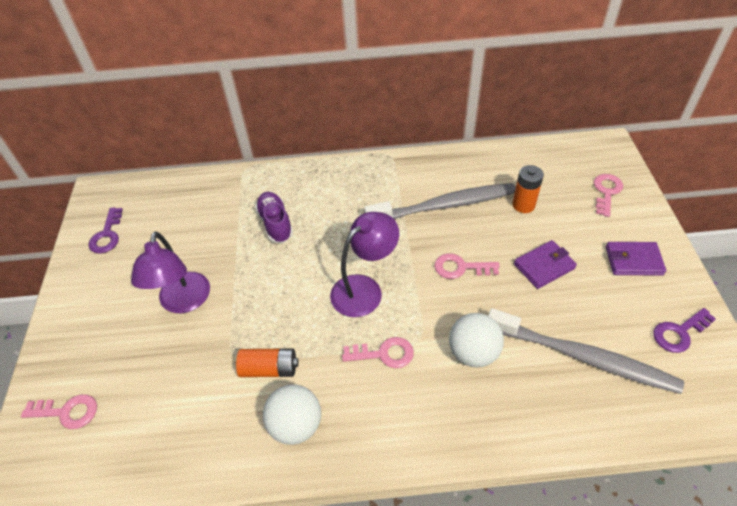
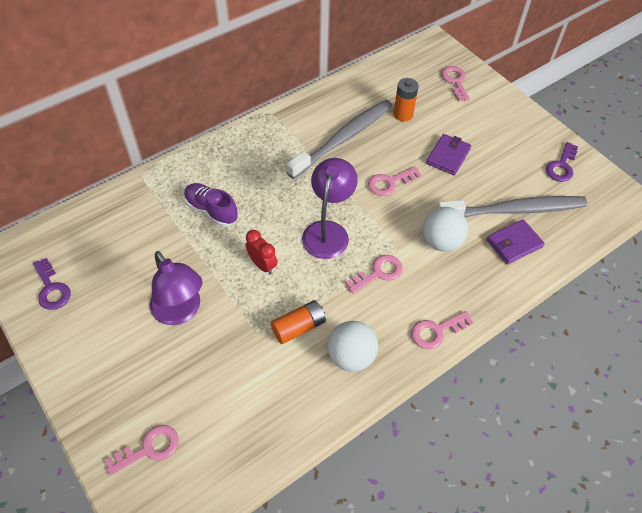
camera: 35 degrees left, 5 degrees up
(281, 293) = (262, 265): none -> red clock
(400, 447) = (436, 331): none -> pink key
(633, 261) = (504, 127): purple wallet -> purple wallet (514, 243)

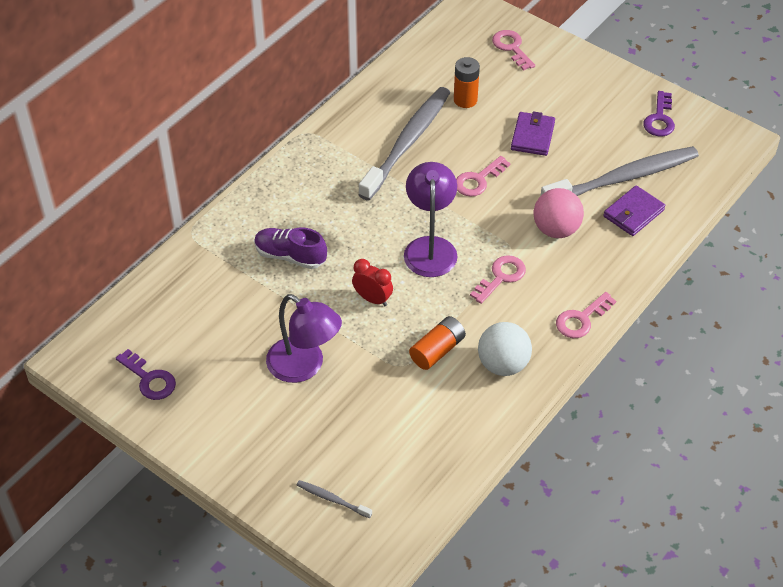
camera: 15 degrees left, 5 degrees down
(149, 448) = (332, 499): pink key -> grey toothbrush
(441, 242) = (556, 229): white ball -> pink ball

